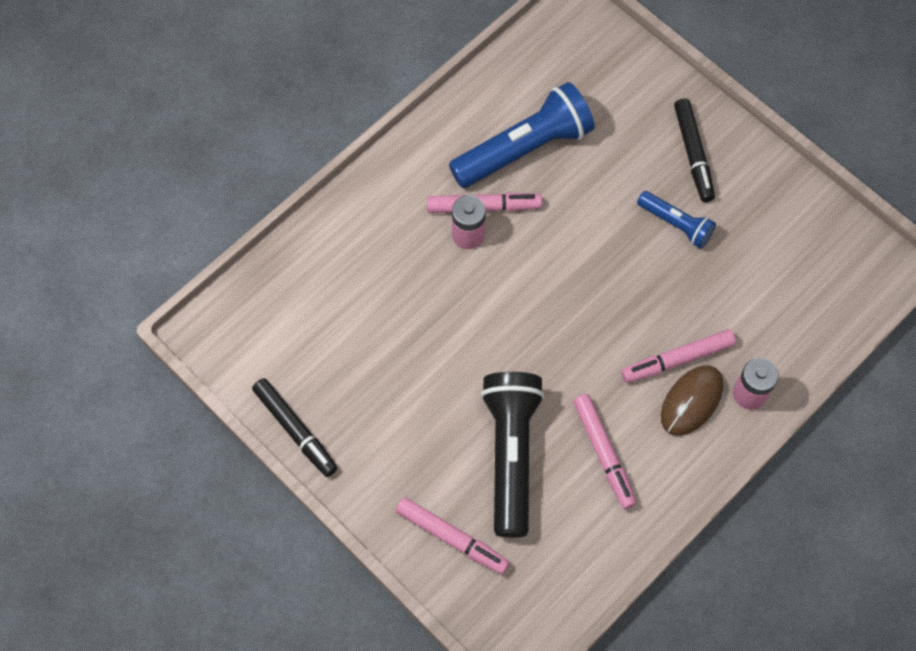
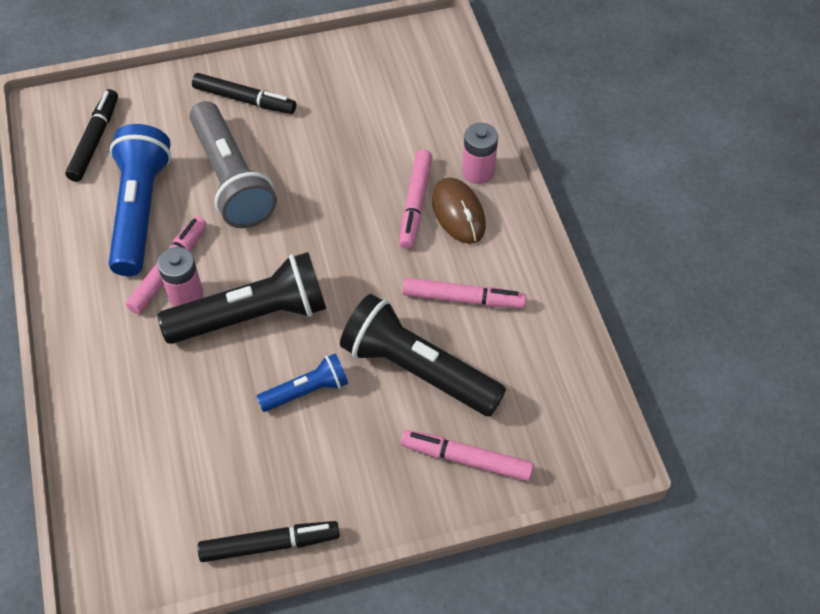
camera: 60 degrees left, 10 degrees down
(452, 538) = (466, 459): pink marker -> pink marker turned 135 degrees counterclockwise
(480, 296) = (252, 316): none -> black flashlight
(569, 68) = (95, 140): none -> black marker
(602, 197) = (231, 179): none -> grey flashlight
(676, 224) = (296, 143): blue flashlight -> blue flashlight (306, 391)

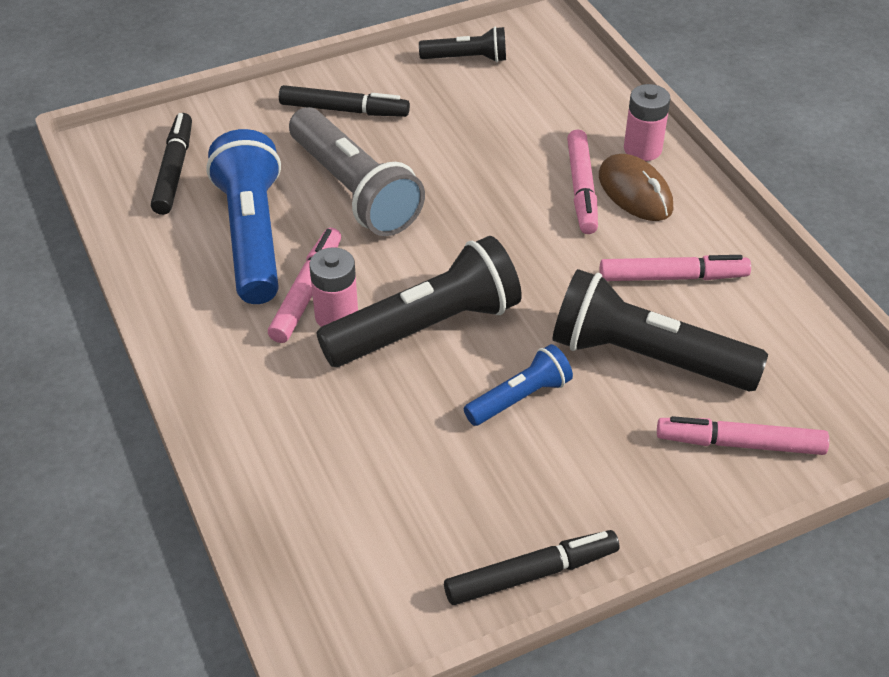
camera: 10 degrees left, 10 degrees down
(359, 61) = (466, 58): none -> black flashlight

